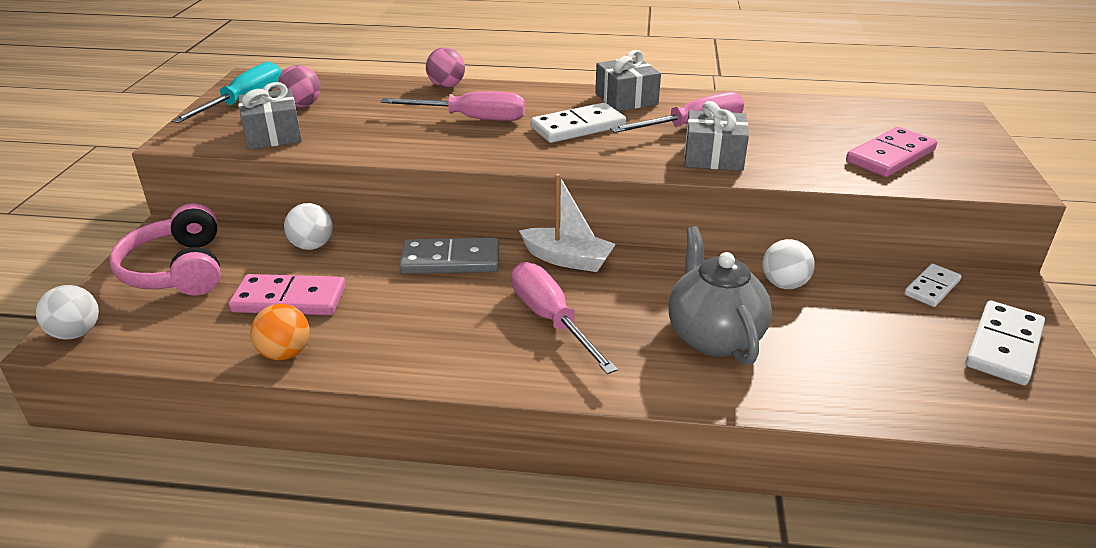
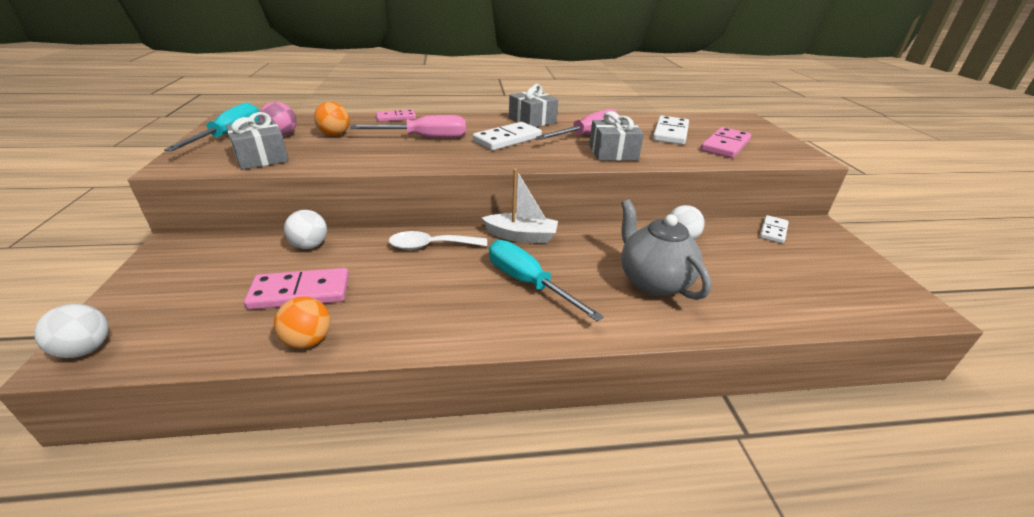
camera: 15 degrees left, 0 degrees up
(177, 270) = (186, 278): pink headphones -> none
(364, 108) = (335, 135): none -> orange ball
(446, 86) = (396, 118): pink ball -> pink domino
(450, 260) = (431, 246): grey domino -> white spoon
(551, 320) = (528, 283): pink screwdriver -> turquoise screwdriver
(1003, 346) = (839, 265): white domino -> white domino (670, 133)

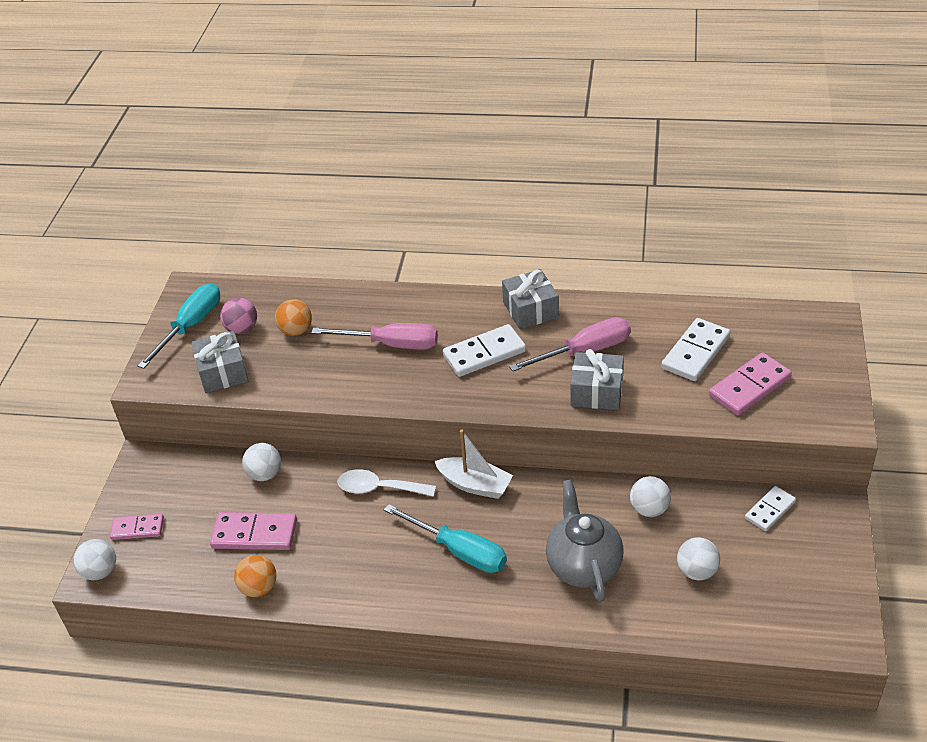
camera: 20 degrees right, 10 degrees up
(396, 118) = (368, 295): pink domino -> pink domino (137, 528)
(528, 283) = (459, 551): turquoise screwdriver -> turquoise screwdriver turned 150 degrees clockwise
(753, 275) = (697, 571): none -> white ball

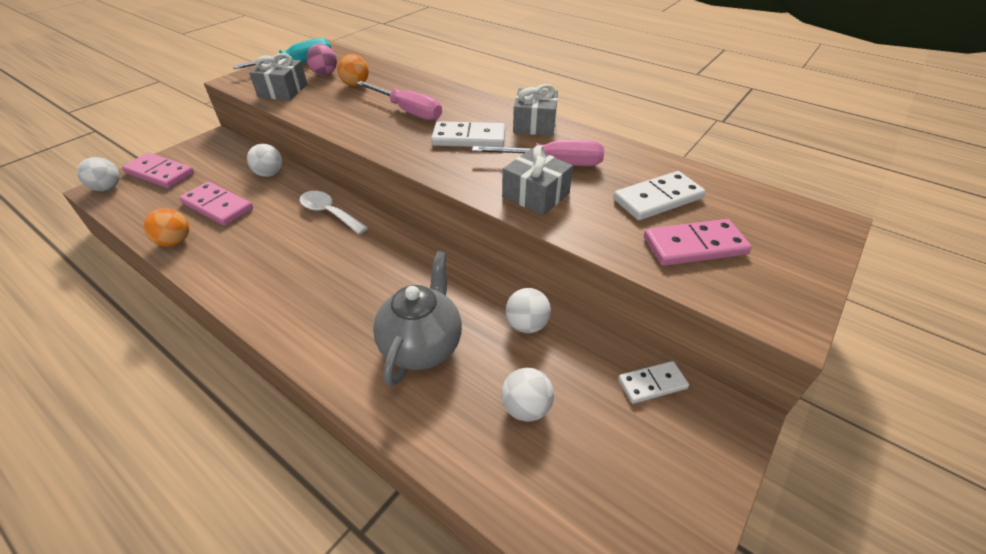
camera: 25 degrees right, 0 degrees up
(137, 528) = (160, 173): pink domino -> pink domino, size x1.58
(459, 551) = (335, 282): turquoise screwdriver -> none
(475, 485) = (399, 240): white boat -> none

